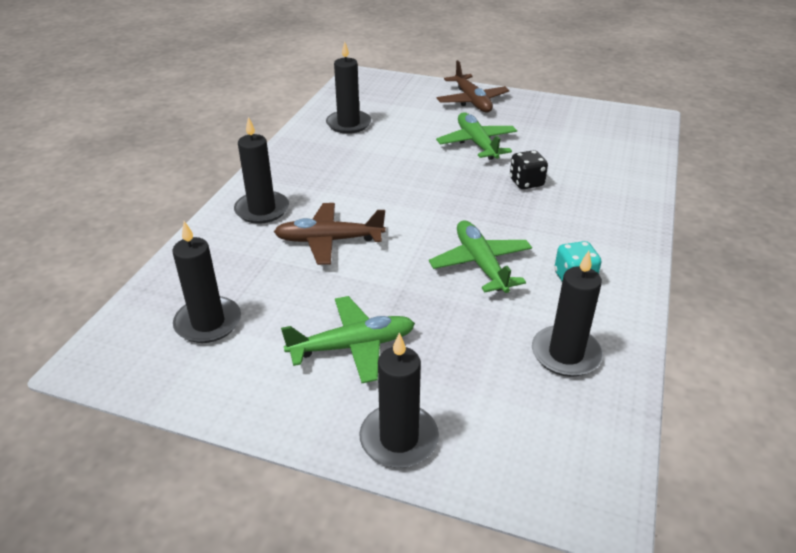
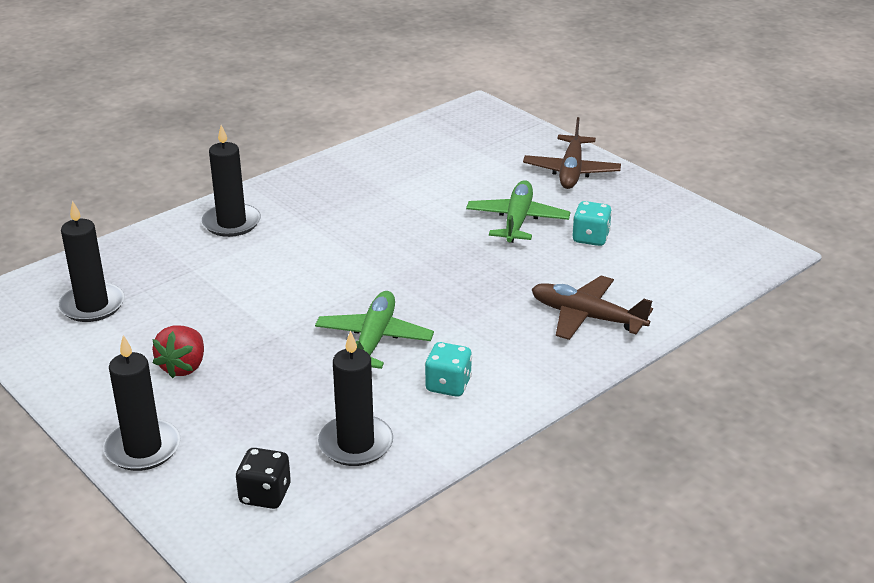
camera: 30 degrees right, 5 degrees down
(329, 240) = (260, 271): brown plane -> brown plane (586, 317)
(348, 124) = (405, 160): black candle -> none
(353, 346) = (183, 367): green plane -> red strawberry
(526, 182) = (519, 278): black dice -> black dice (265, 495)
(538, 141) = (590, 238): none -> turquoise dice

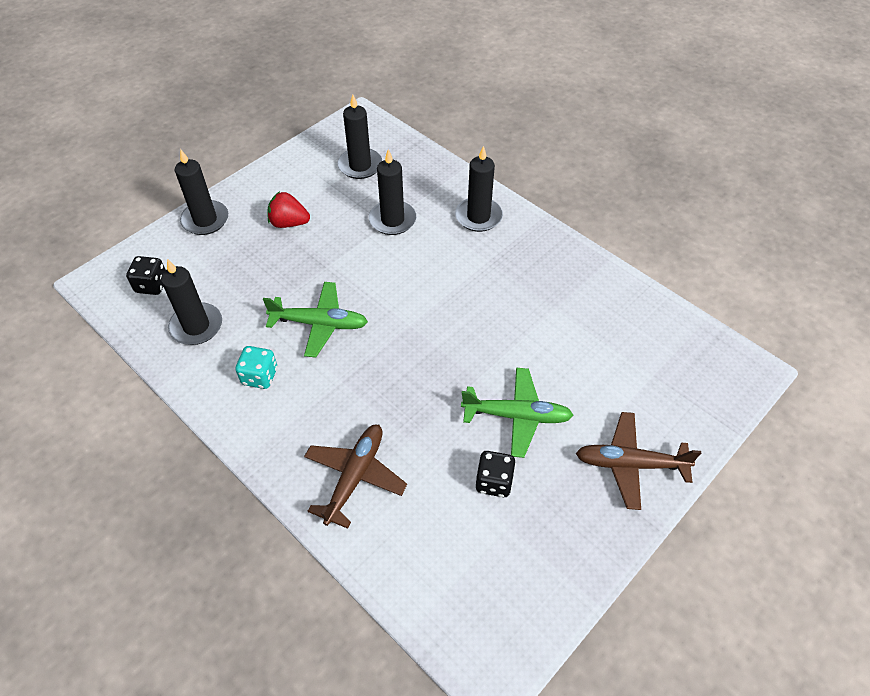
camera: 85 degrees right, 20 degrees up
(212, 282) = (392, 220): none -> black candle
(590, 238) = (494, 482): turquoise dice -> black dice

